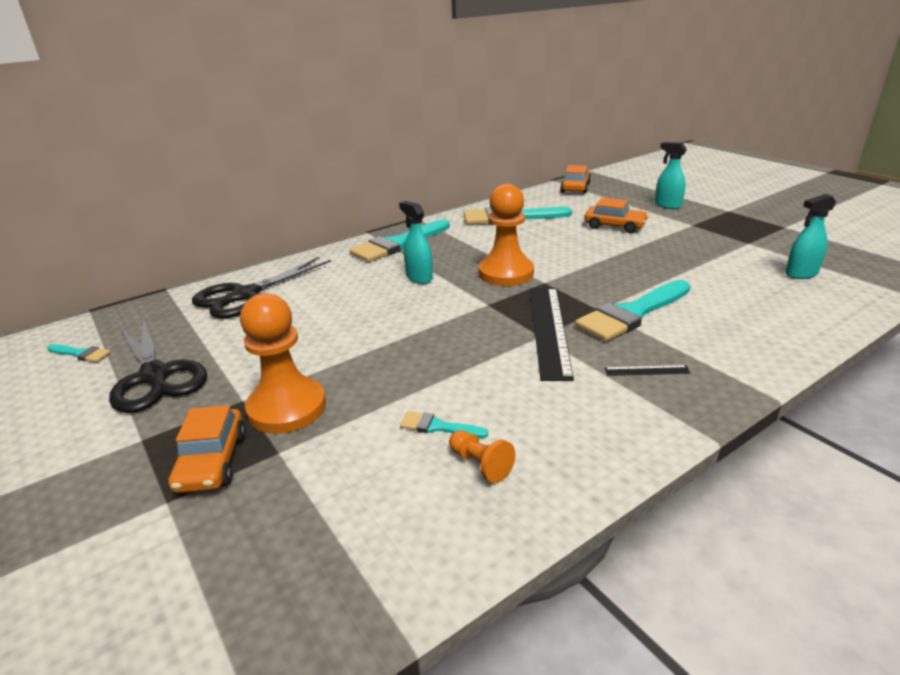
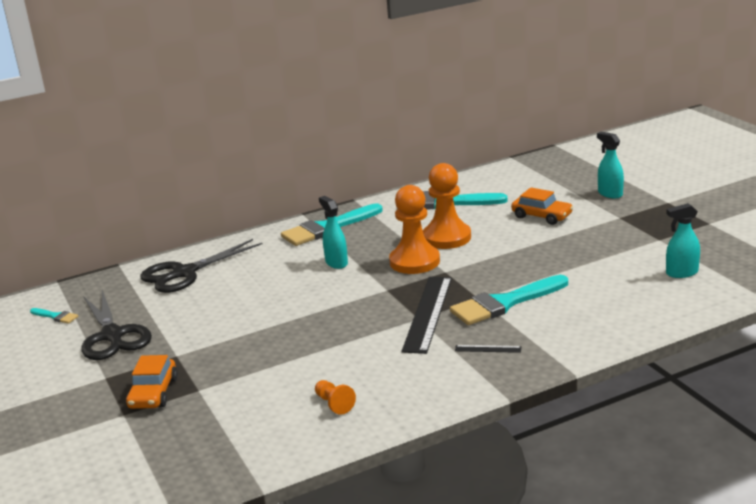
camera: 10 degrees right, 5 degrees down
(287, 408) = (208, 362): orange pawn -> orange pawn (446, 237)
(437, 427) = (313, 380): turquoise brush -> none
(575, 187) = (529, 168): orange car -> none

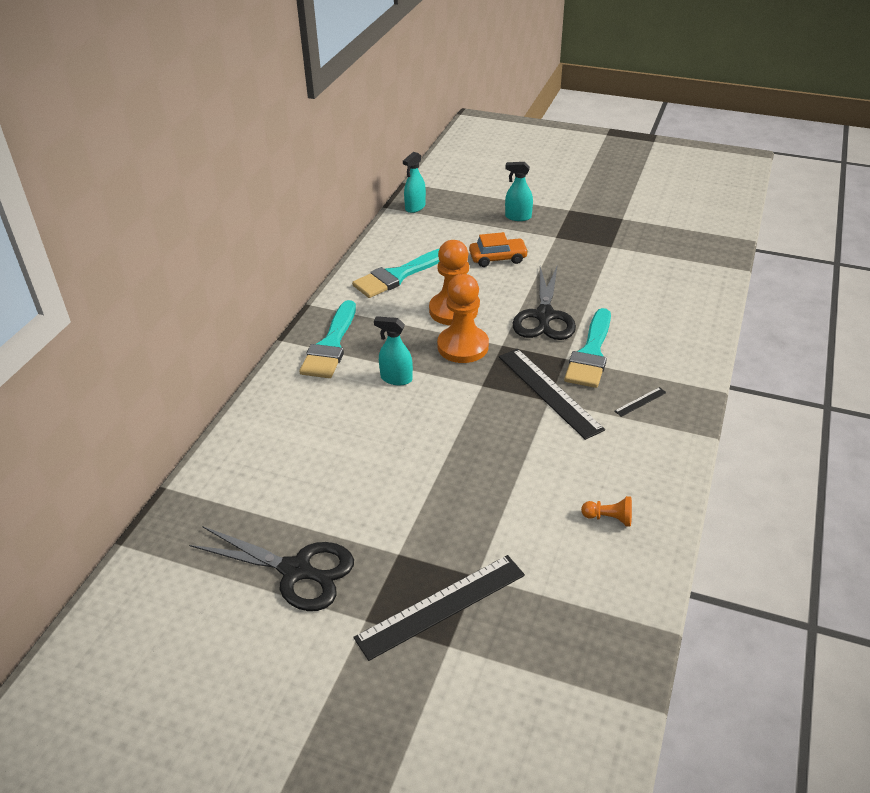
camera: 45 degrees left, 15 degrees up
(56, 316) = (191, 586): turquoise brush -> none
(153, 393) = (441, 606): orange car -> black ruler
(184, 273) = (260, 461): black scissors -> black scissors (544, 316)
(681, 273) = (666, 270): turquoise spray bottle -> turquoise spray bottle (415, 207)

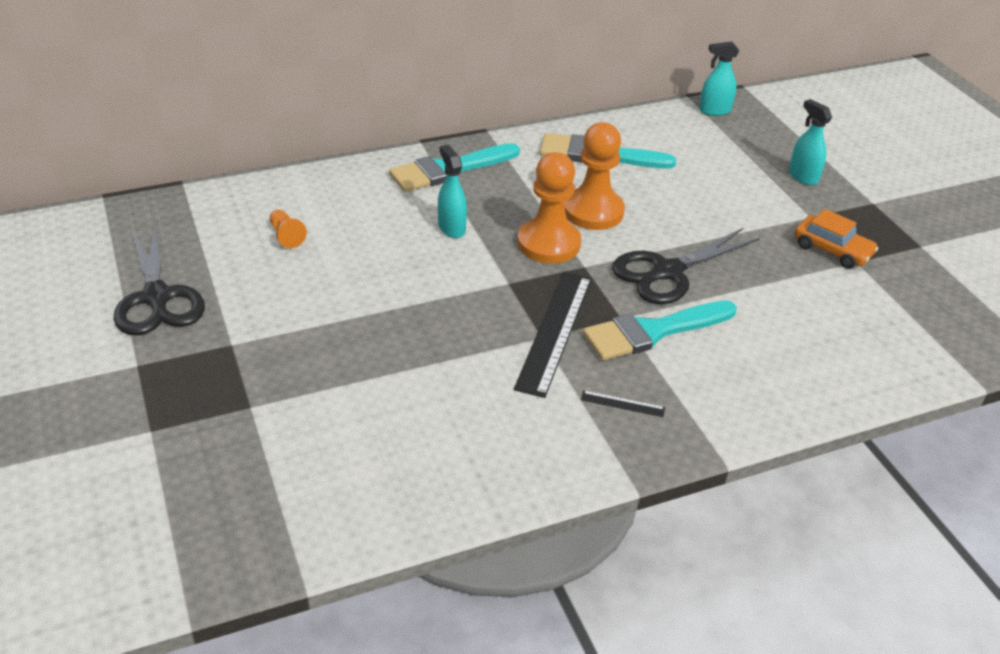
camera: 45 degrees right, 0 degrees up
(441, 606) = (193, 402): black ruler -> none
(498, 258) = (715, 197): orange car -> orange car (832, 250)
(609, 518) = (417, 461): orange pawn -> orange pawn (286, 236)

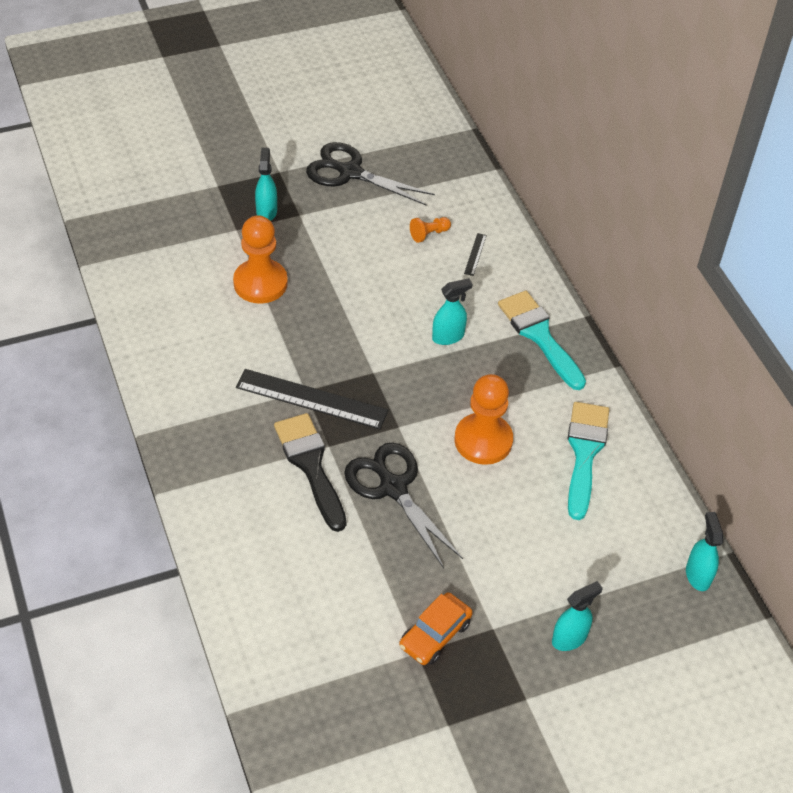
camera: 90 degrees right, 10 degrees up
(157, 298) = (349, 172): black scissors -> black scissors turned 45 degrees clockwise
(219, 376) = (266, 211): none -> turquoise spray bottle
(548, 243) = (430, 403): orange pawn -> orange pawn (260, 283)
(622, 403) = (226, 435): black ruler -> black ruler (475, 254)
(652, 332) = (310, 465): turquoise brush -> black brush

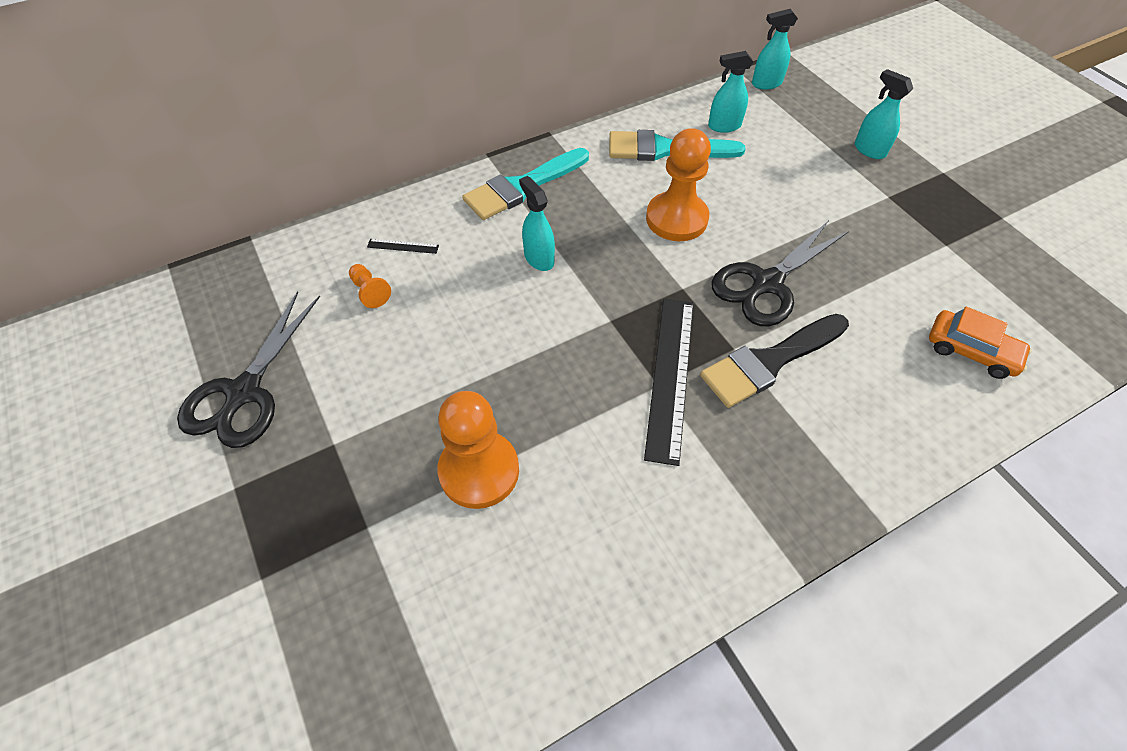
camera: 95 degrees left, 5 degrees up
(266, 211) = (326, 490): turquoise spray bottle -> turquoise spray bottle (724, 126)
(435, 635) = (920, 234): orange car -> orange car (971, 351)

